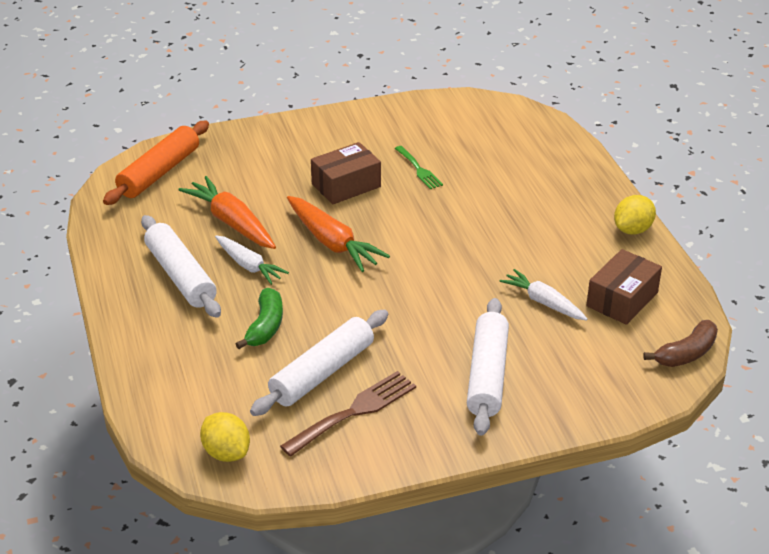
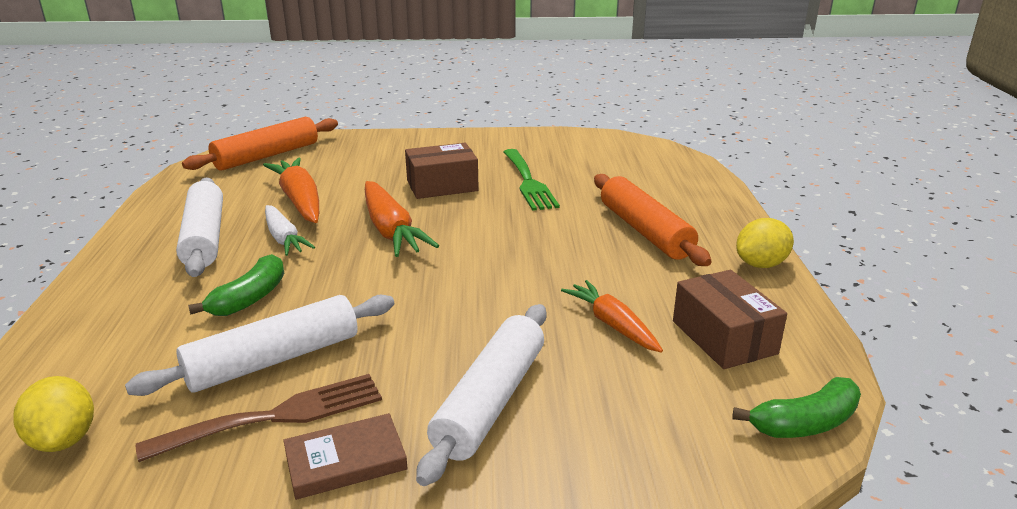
camera: 15 degrees right, 10 degrees down
(418, 430) = (345, 461): none -> brown book
(419, 169) = (528, 182): green fork -> green fork, size x1.63
(537, 210) = (645, 231): none -> orange rolling pin
(543, 302) = (612, 325): white carrot -> orange carrot
(622, 299) = (723, 337): brown box -> brown box turned 75 degrees counterclockwise
(686, 353) = (805, 423): brown banana -> green banana

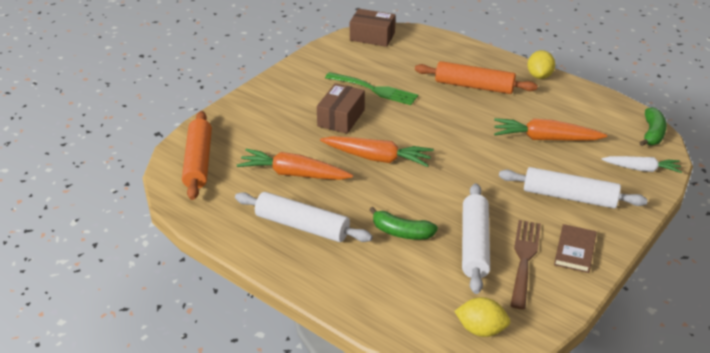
camera: 50 degrees left, 10 degrees up
(250, 298) = (401, 232): green banana -> green banana turned 135 degrees clockwise
(284, 238) = (341, 197): white carrot -> white carrot (641, 169)
(490, 401) = (569, 197): white rolling pin -> white rolling pin turned 45 degrees counterclockwise
(612, 325) = (545, 139): orange carrot -> orange carrot, size x1.50
(723, 337) = (583, 118): brown box -> brown box (372, 37)

